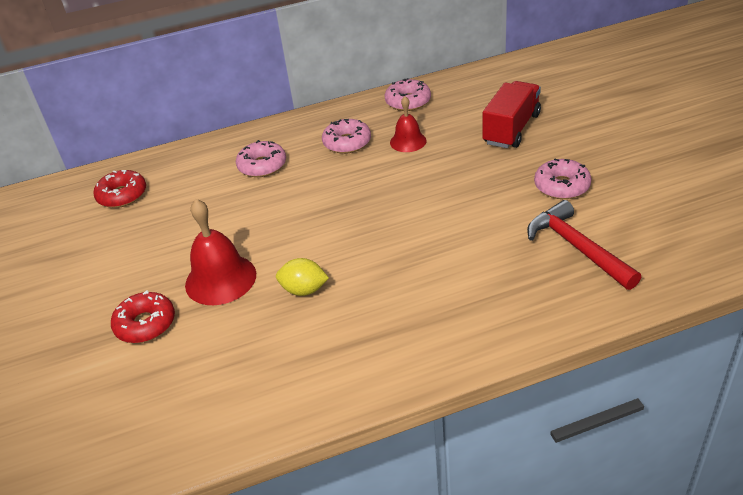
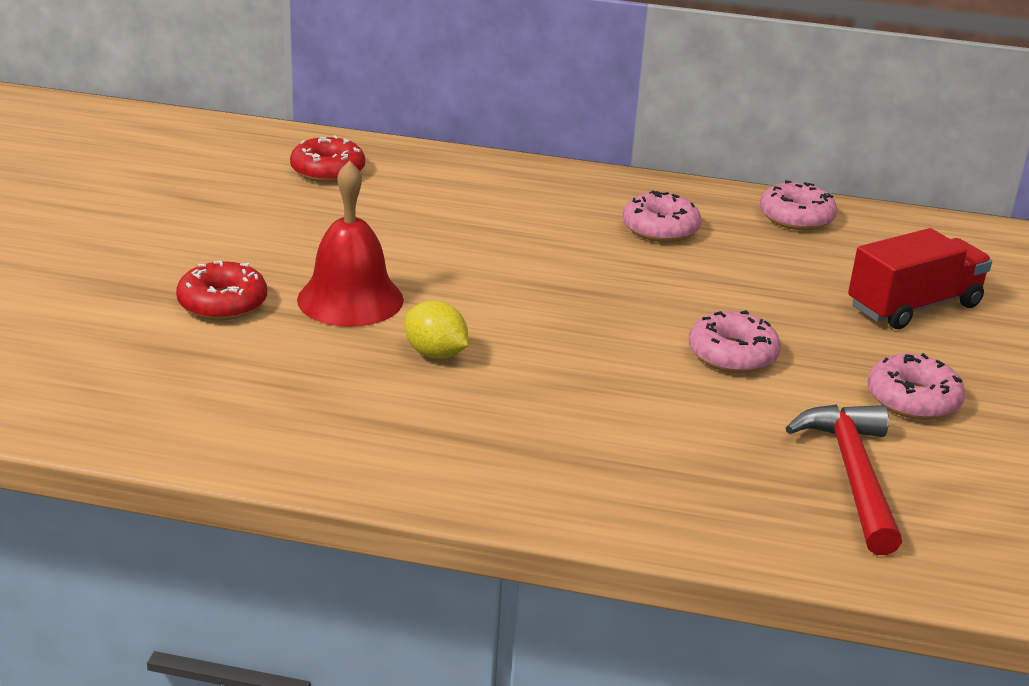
camera: 25 degrees right, 10 degrees down
(262, 166) = (524, 209): pink donut -> pink donut (732, 355)
(408, 141) = (745, 260): red bell -> none

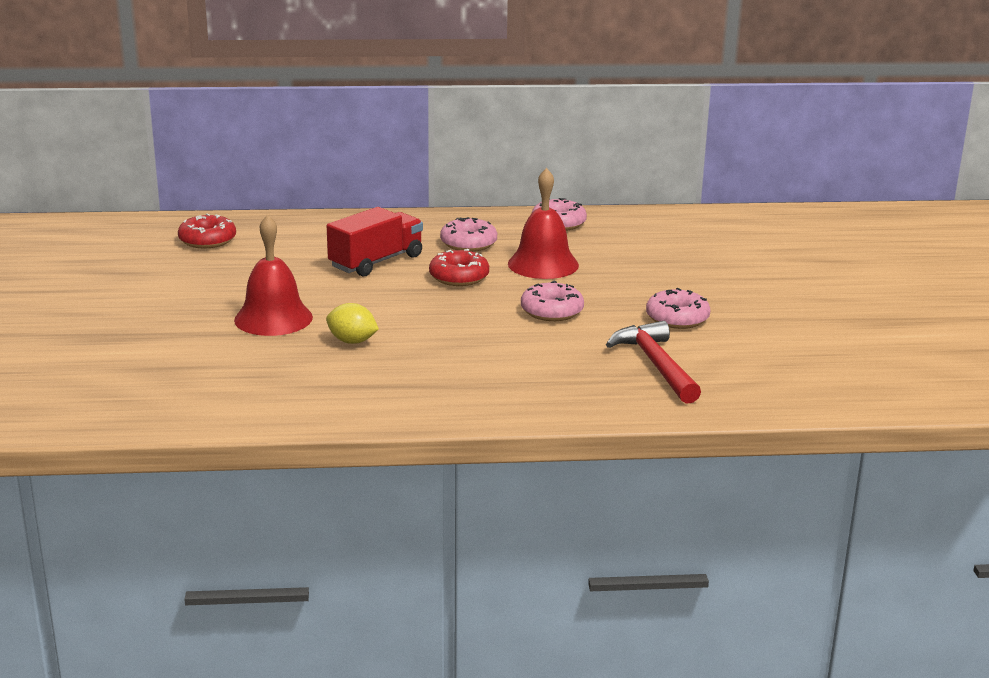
camera: 15 degrees left, 5 degrees down
(222, 303) = (182, 335): red donut -> red donut (459, 277)
(749, 277) = (543, 264): none -> red bell
(913, 306) = (657, 265): red truck -> red truck (376, 262)

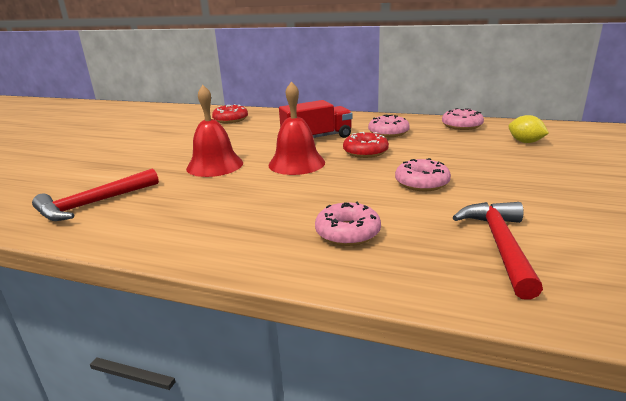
camera: 25 degrees right, 0 degrees up
(173, 387) = (94, 204): none -> red hammer
(352, 341) = (248, 187): yellow lemon -> yellow lemon (525, 142)
(543, 264) = (435, 149): red bell -> red bell (296, 163)
(677, 318) = (537, 202): pink donut -> pink donut (347, 233)

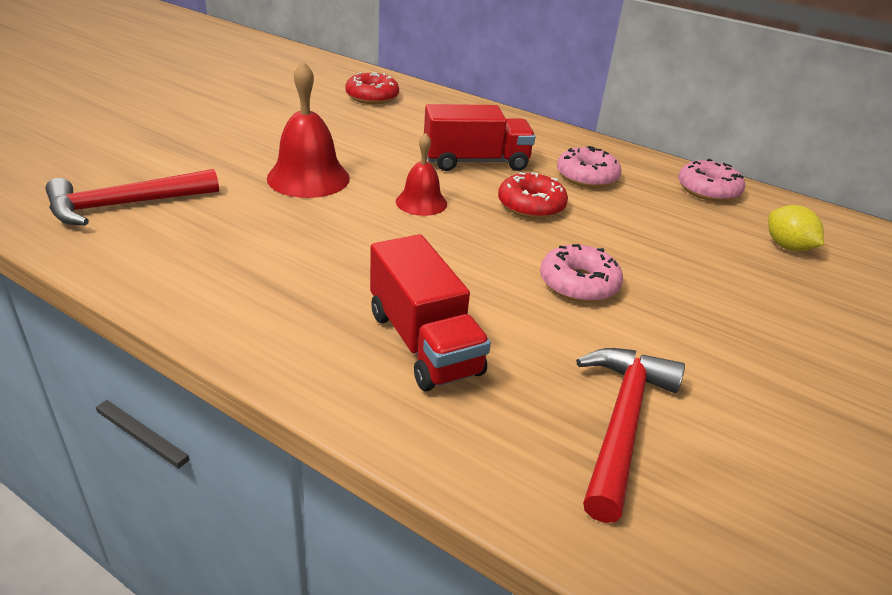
camera: 10 degrees right, 10 degrees up
(296, 163) = (421, 202): red bell -> red bell, size x0.61
(347, 233) = (424, 343): pink donut -> red truck

